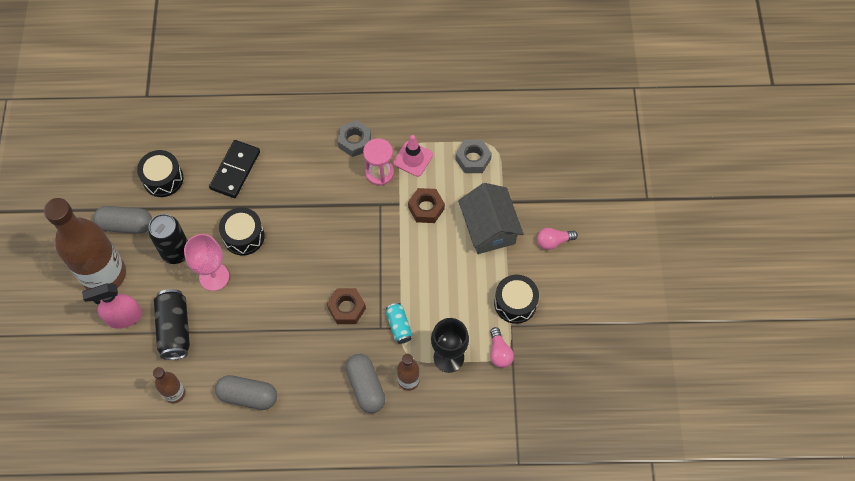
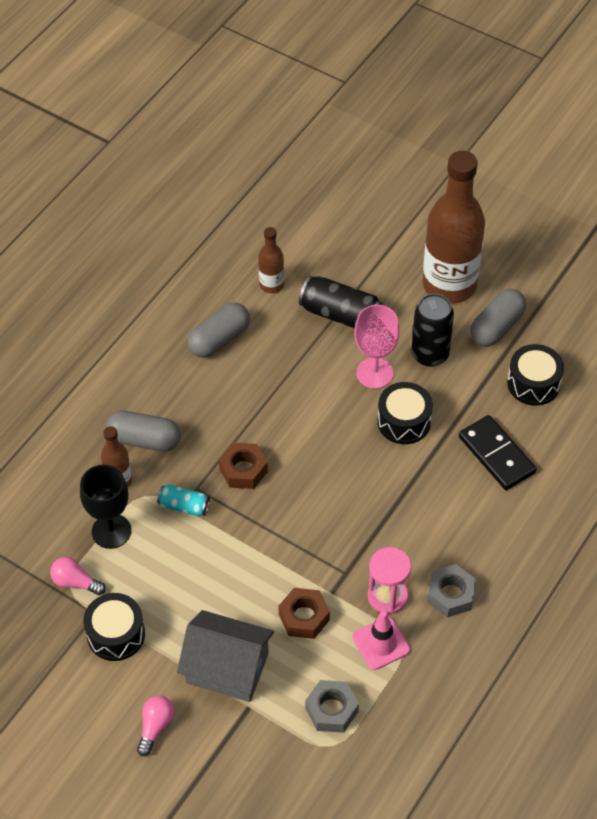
camera: 125 degrees right, 10 degrees down
(124, 317) = (386, 281): pink spray bottle -> none

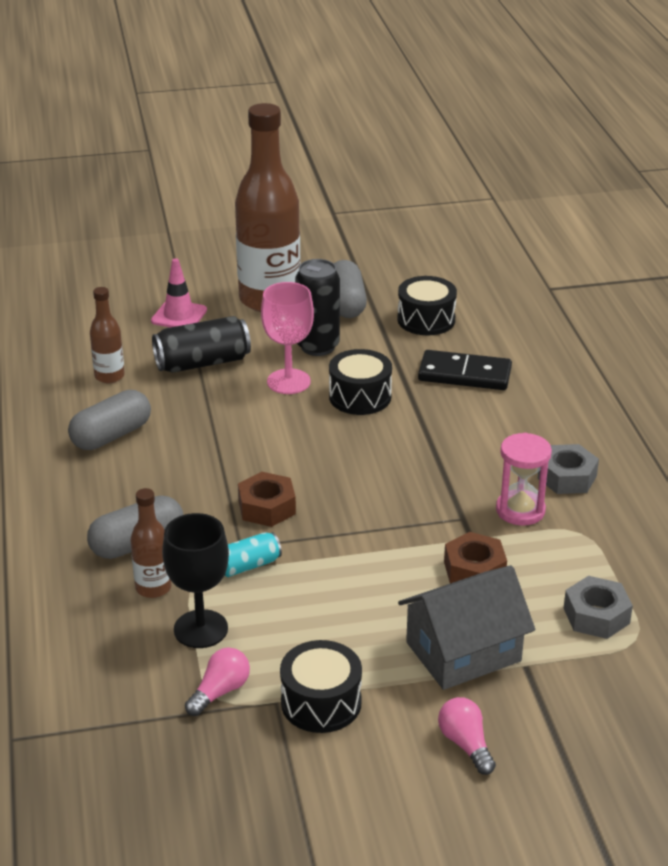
camera: 45 degrees left, 20 degrees down
(75, 582) = (220, 691): pink light bulb -> pink light bulb turned 150 degrees clockwise
(219, 339) = (111, 436): grey capsule -> grey capsule turned 45 degrees clockwise
(381, 643) = (564, 544): pink traffic cone -> pink traffic cone (179, 316)

